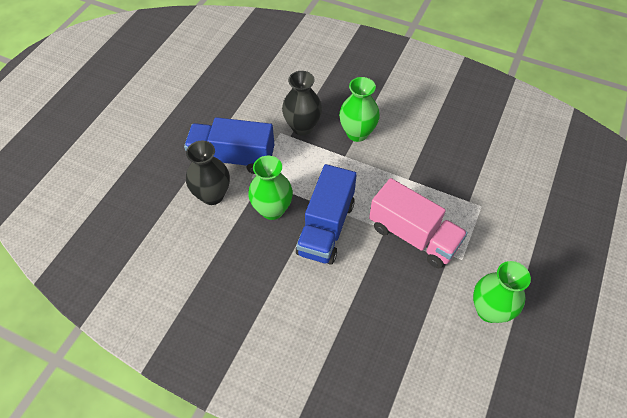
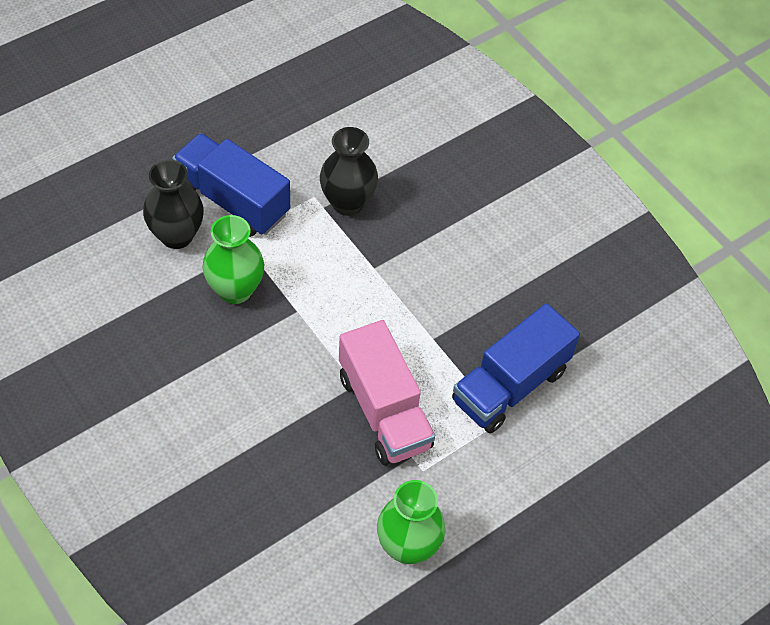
camera: 25 degrees right, 0 degrees up
(326, 228) = (284, 345): blue truck -> blue truck (510, 385)
(357, 133) = (413, 246): green vase -> none

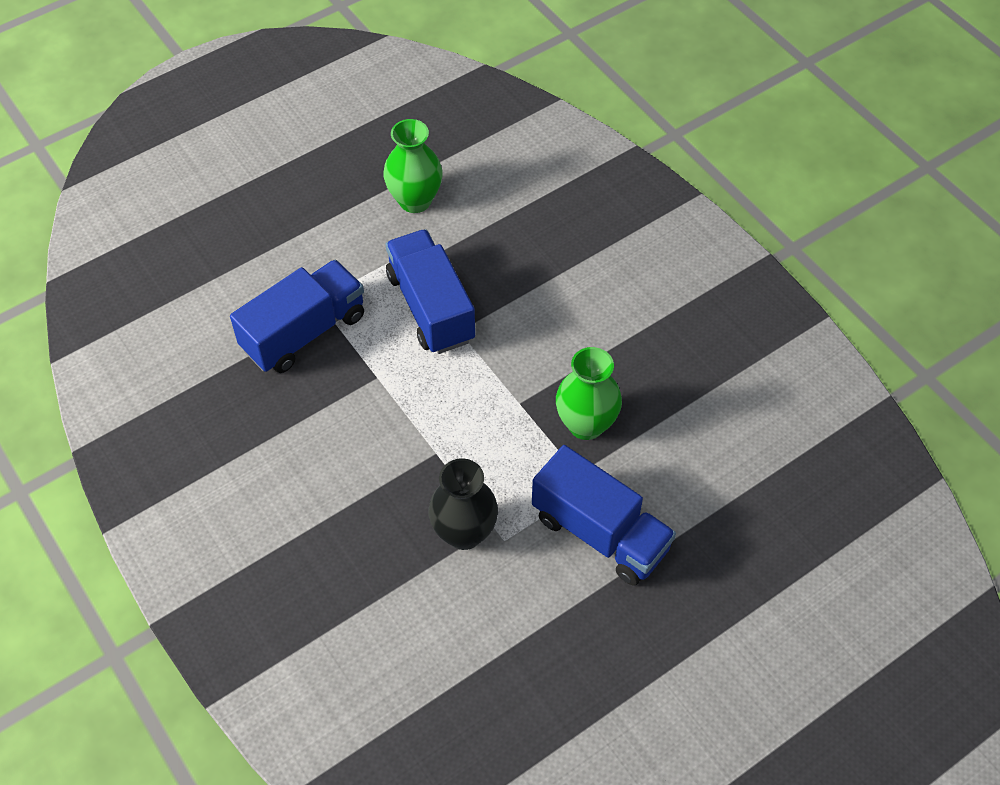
camera: 175 degrees left, 0 degrees up
(177, 235) = (658, 486): black vase -> none
(384, 411) = (431, 307): pink truck -> blue truck

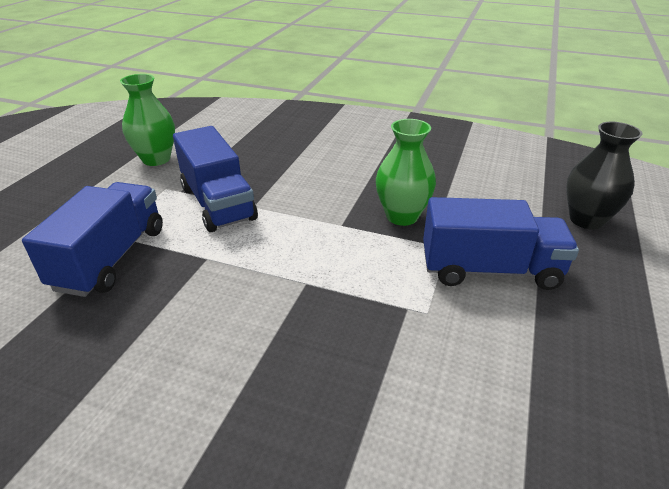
camera: 35 degrees left, 20 degrees down
(431, 307) = (218, 203): blue truck -> blue truck turned 150 degrees counterclockwise
(464, 533) = (388, 325): black vase -> black vase (586, 220)

